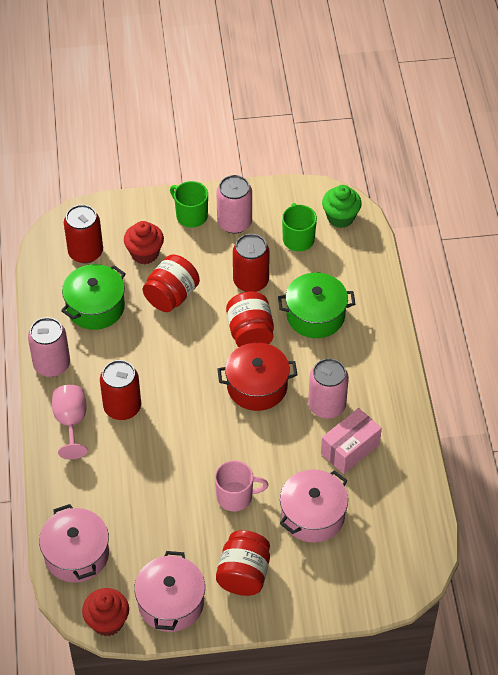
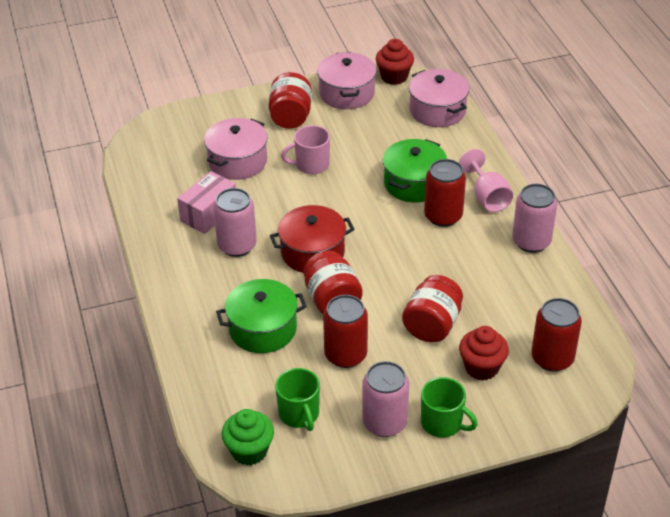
camera: 170 degrees right, 10 degrees down
(95, 307) = (512, 301): green pot -> green pot (414, 183)

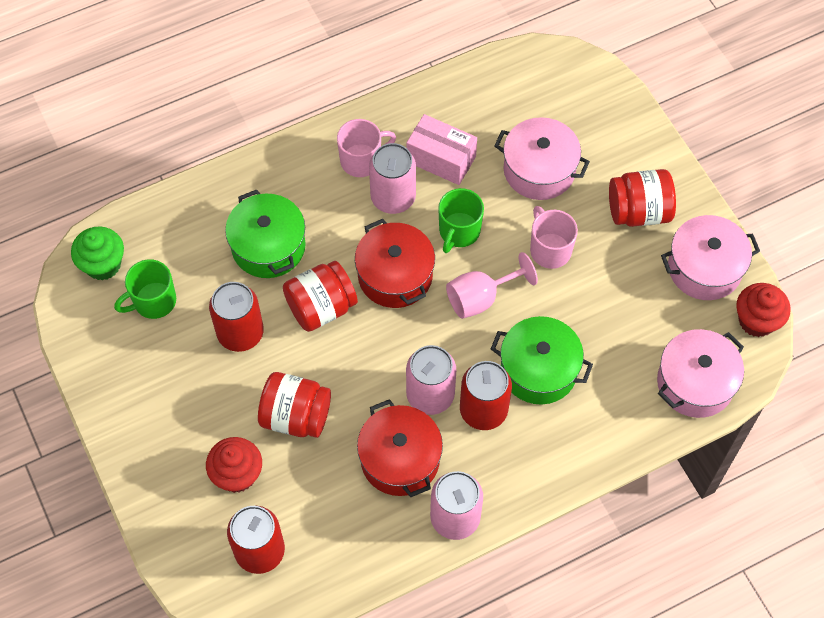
camera: 80 degrees right, 20 degrees up
(193, 261) = (362, 160): none -> pink mug
(384, 422) = (149, 384): pink can -> pink can (430, 395)
(442, 423) = (153, 441): green mug -> green mug (459, 231)
(479, 266) = (400, 459): none -> red pot
(487, 197) = (529, 459): pink goblet -> pink goblet (480, 298)

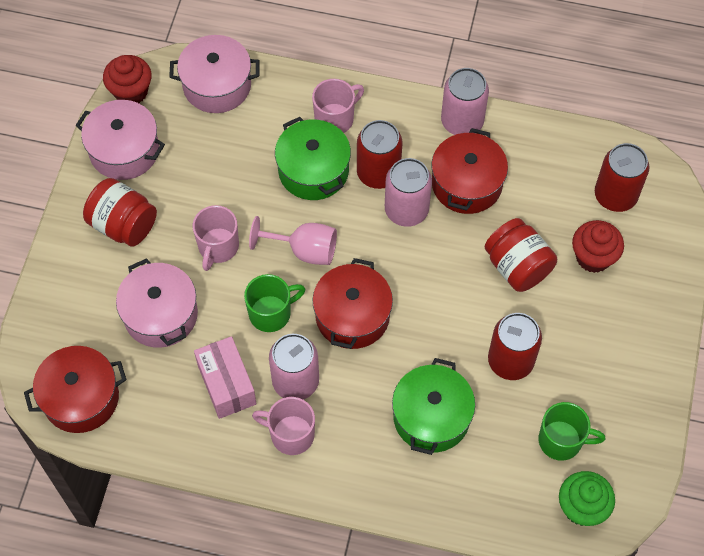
camera: 140 degrees left, 0 degrees up
(321, 307) = (431, 334): red jar -> none
(533, 77) = (81, 398): none -> red pot
(566, 432) = (335, 119): none -> pink mug

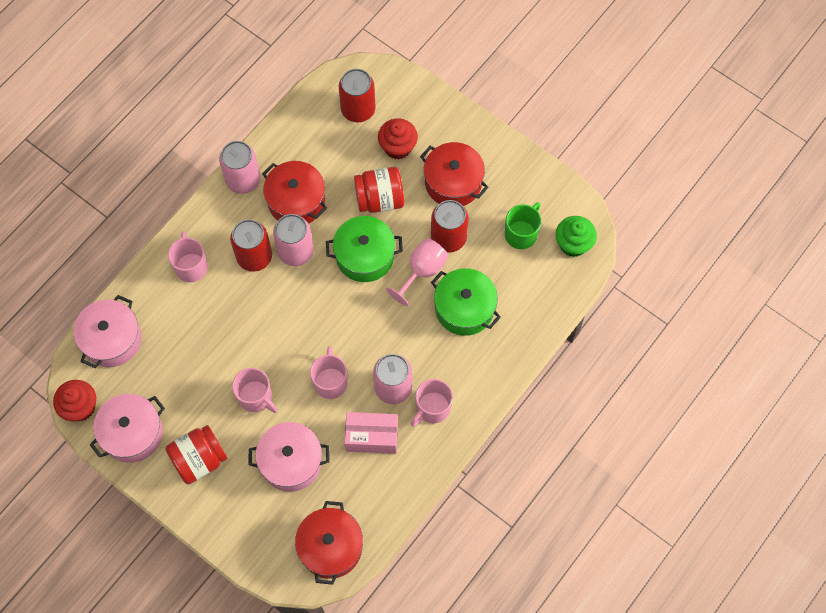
camera: 65 degrees left, 5 degrees up
(271, 313) = (330, 382): green mug -> pink mug
(304, 250) = (291, 336): pink goblet -> pink goblet (422, 271)
(313, 170) = (227, 301): green pot -> green pot (365, 256)
(352, 316) = (361, 326): red pot -> red pot (453, 182)

